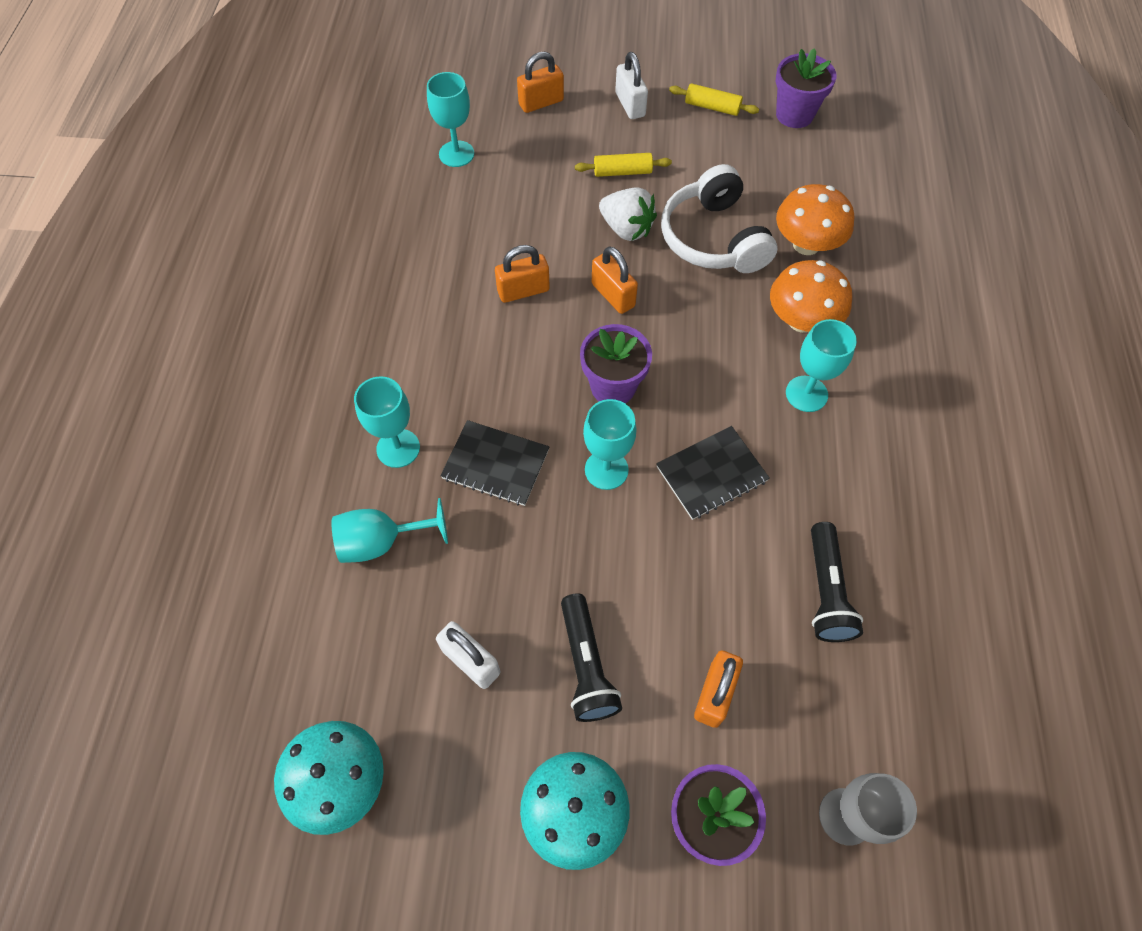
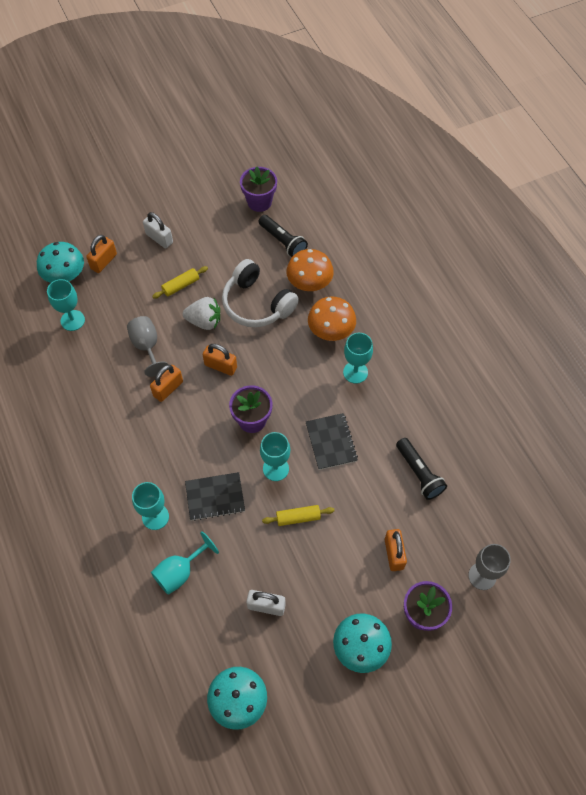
camera: 30 degrees left, 0 degrees up
(482, 99) = (65, 276): none -> turquoise mushroom
(529, 226) = (147, 347): none -> grey goblet
(586, 665) = (325, 575): black flashlight -> black flashlight (283, 242)
(711, 474) = (331, 442): black notebook -> black notebook turned 45 degrees counterclockwise
(712, 107) = (209, 218): yellow rolling pin -> yellow rolling pin (298, 517)

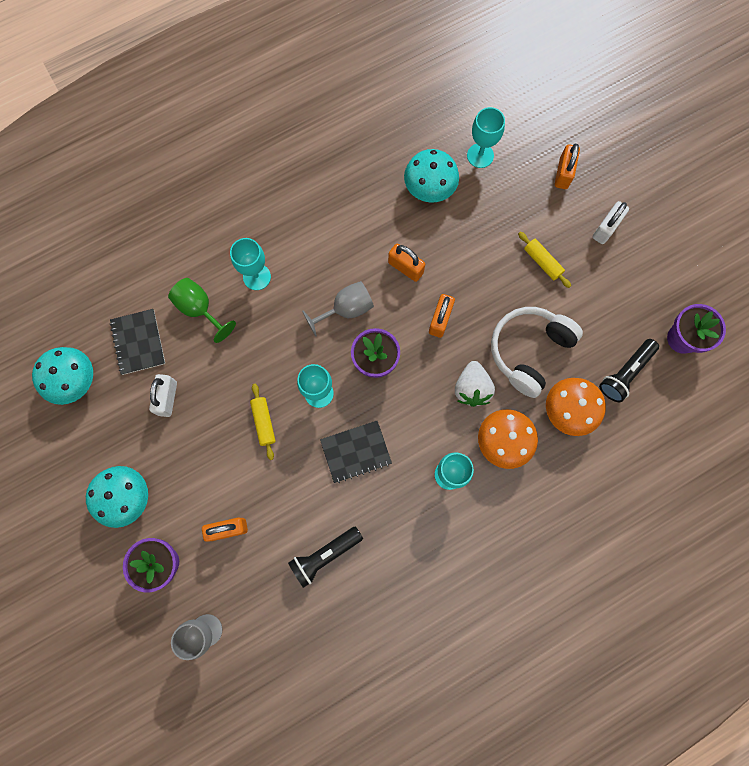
camera: 85 degrees right, 15 degrees up
(65, 276) = (537, 137): turquoise mushroom -> turquoise mushroom (429, 188)
(104, 261) = (563, 173): orange padlock -> orange padlock turned 75 degrees clockwise
(147, 347) = (456, 238): grey goblet -> grey goblet (346, 310)
(180, 572) = (200, 309): turquoise goblet -> green goblet
(204, 321) = (497, 295): white strawberry -> white strawberry (471, 388)
(215, 497) = (282, 333): black notebook -> black notebook (138, 342)

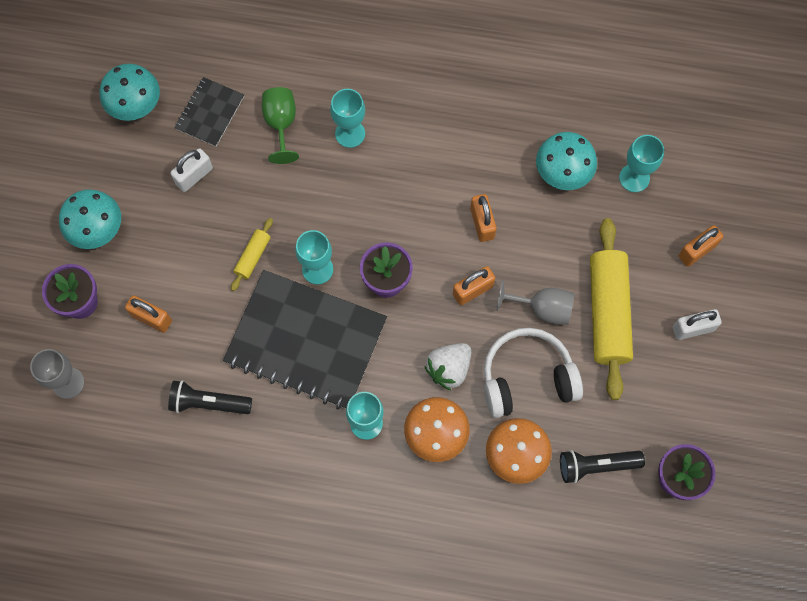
camera: 40 degrees right, 5 degrees down
(346, 310) = (400, 218): grey goblet -> grey goblet (542, 308)
(356, 452) = (306, 341): black notebook -> black notebook, size x2.05
(542, 262) = (607, 312): yellow rolling pin -> yellow rolling pin, size x2.18

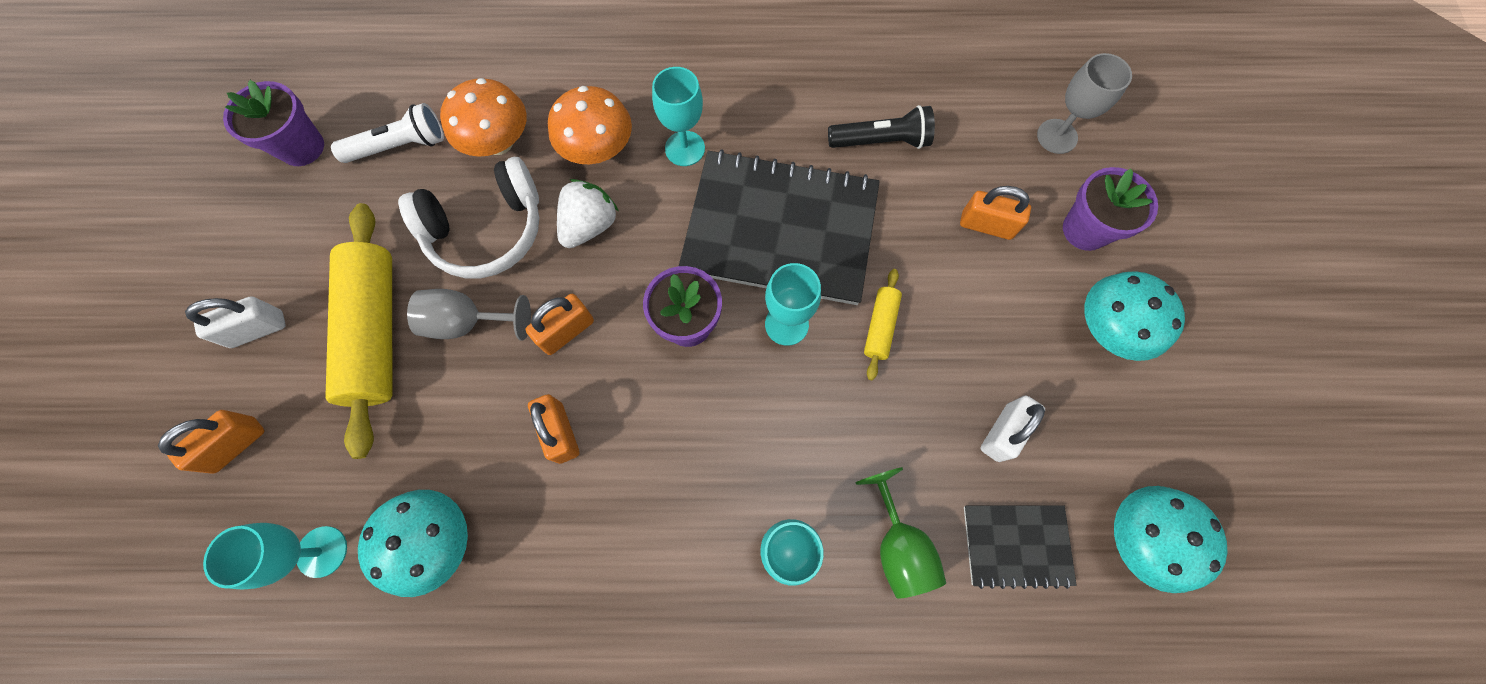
camera: 170 degrees right, 0 degrees up
(210, 113) = (1016, 545): black notebook -> black notebook turned 75 degrees clockwise
(596, 465) = (400, 146): black flashlight -> white flashlight

